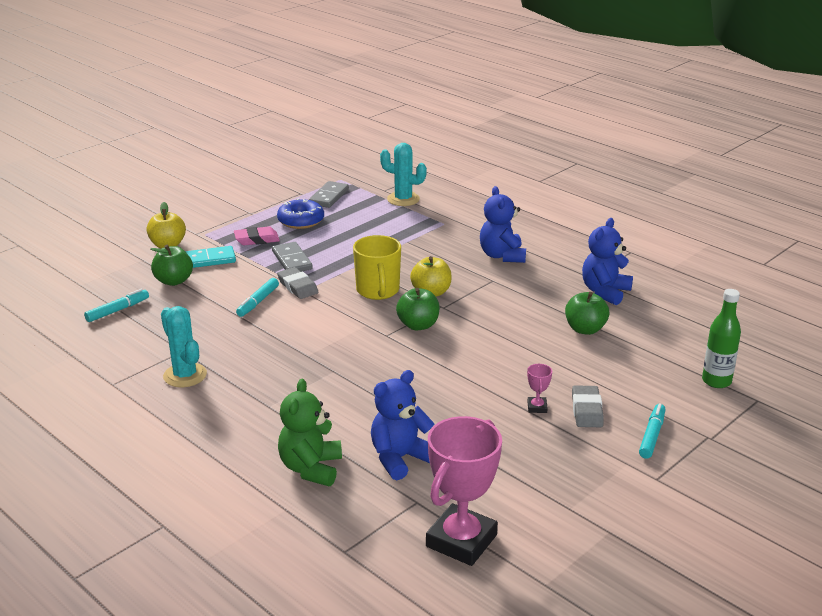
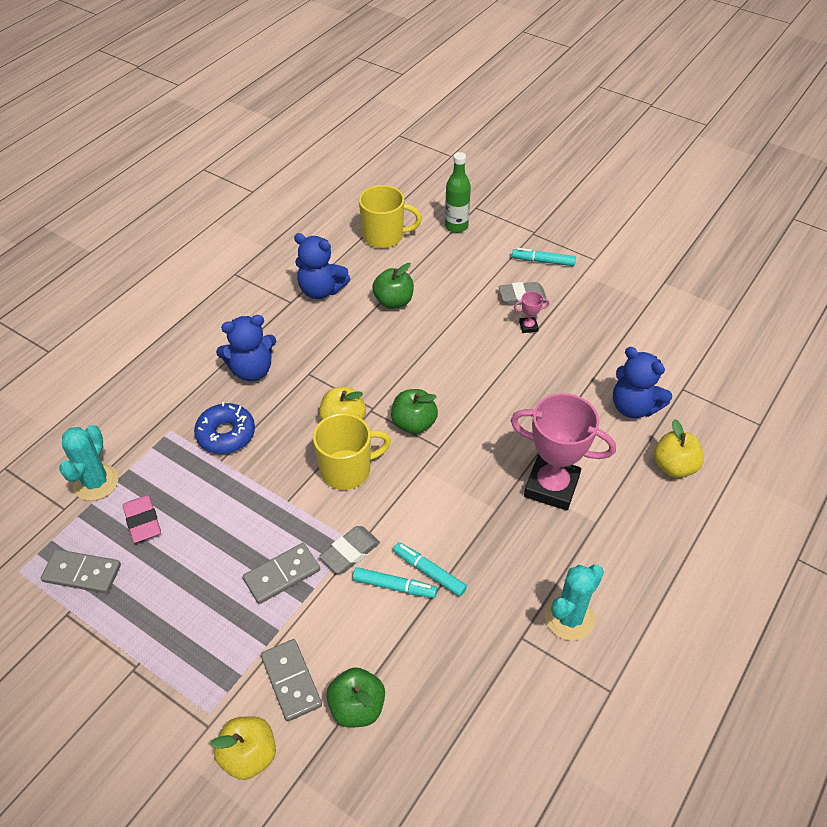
camera: 100 degrees left, 20 degrees up
(118, 310) = (448, 754): turquoise marker -> turquoise marker (429, 572)
(208, 260) = (291, 681): turquoise domino -> grey domino
(257, 239) = (224, 634): pink eraser -> pink eraser (143, 521)
(301, 221) = (163, 591): blue donut -> blue donut (226, 434)
(311, 468) = (674, 466): green teddy bear -> yellow apple
(461, 540) = (713, 358): pink trophy -> pink trophy (551, 486)
(693, 333) = (384, 236): none -> yellow mug

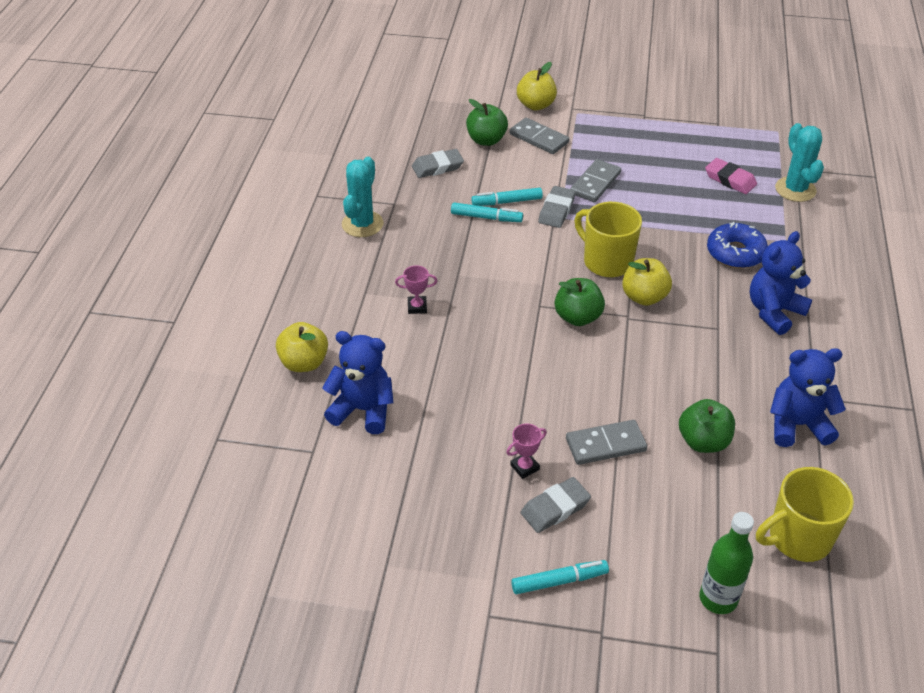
camera: 155 degrees right, 5 degrees down
(82, 573) = (734, 143): grey domino -> grey domino (605, 445)
(347, 470) = (606, 261): yellow mug -> yellow mug turned 90 degrees clockwise
(443, 680) = (437, 167): none -> grey eraser
(551, 486) = (417, 307): pink trophy -> pink trophy, size x0.41

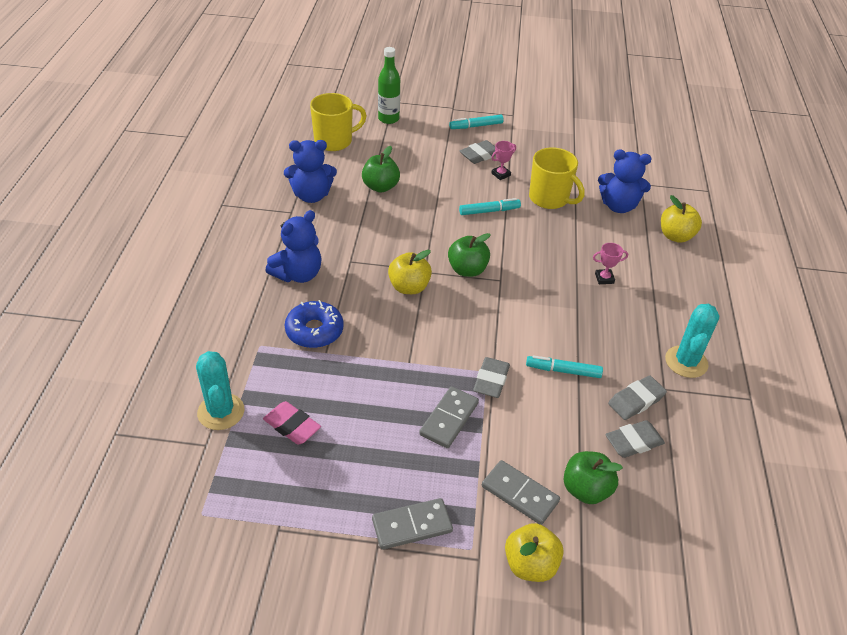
camera: 175 degrees right, 0 degrees up
(424, 194) = (636, 400): none -> grey eraser
(507, 202) = (545, 391): turquoise marker -> turquoise marker (489, 211)
(605, 445) = (447, 185): grey domino -> grey domino (412, 525)
(606, 261) = (440, 321): yellow mug -> yellow mug (550, 199)

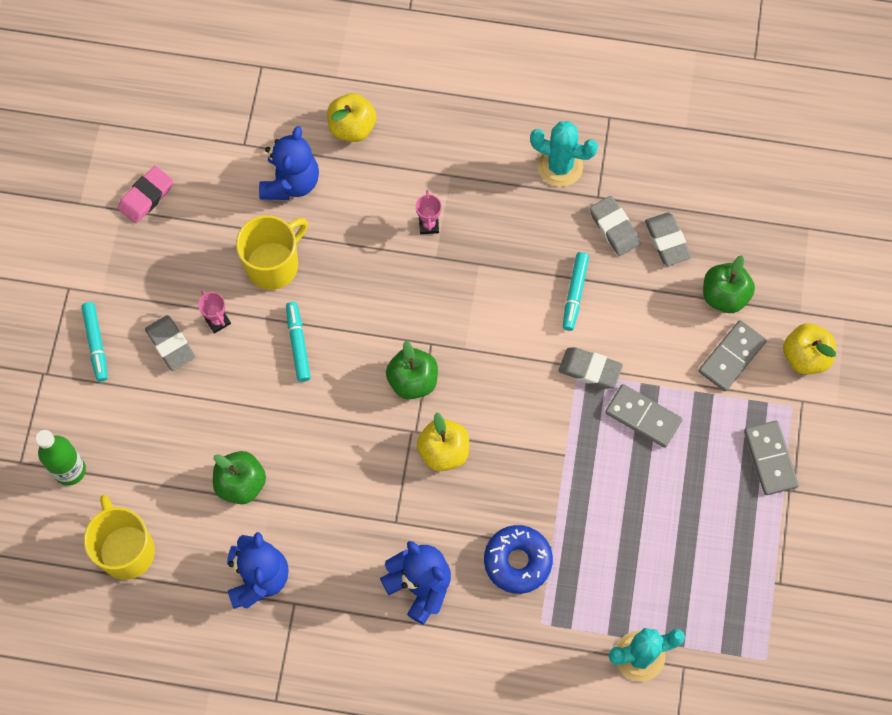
camera: 85 degrees left, 25 degrees up
(292, 426) = (656, 578): pink eraser -> pink eraser (146, 196)

